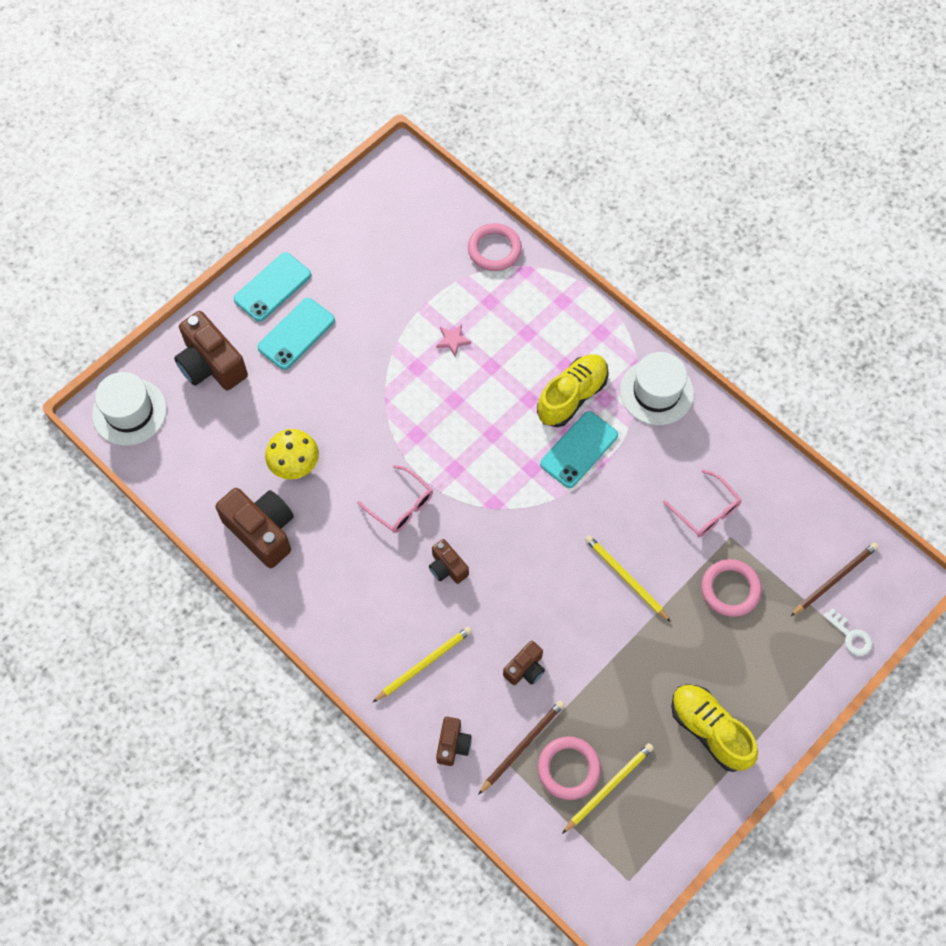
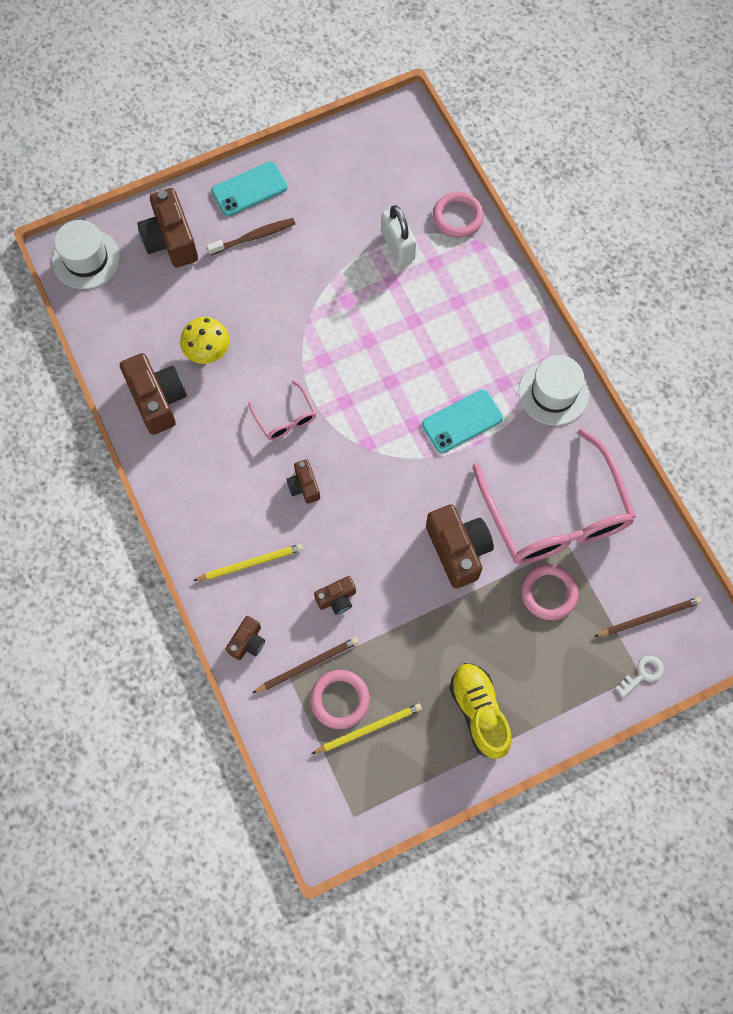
camera: 20 degrees right, 5 degrees up
(296, 334) = (254, 237): turquoise phone -> brown toothbrush
(446, 297) = (398, 246): none -> white padlock
(453, 340) = (388, 287): pink star -> none
(572, 396) = (475, 371): yellow shoe -> none
(625, 578) = (458, 550): yellow pencil -> brown camera
(706, 511) = (555, 515): pink glasses -> pink glasses, size x2.28
(851, 636) = (643, 674): white key -> white key turned 105 degrees counterclockwise

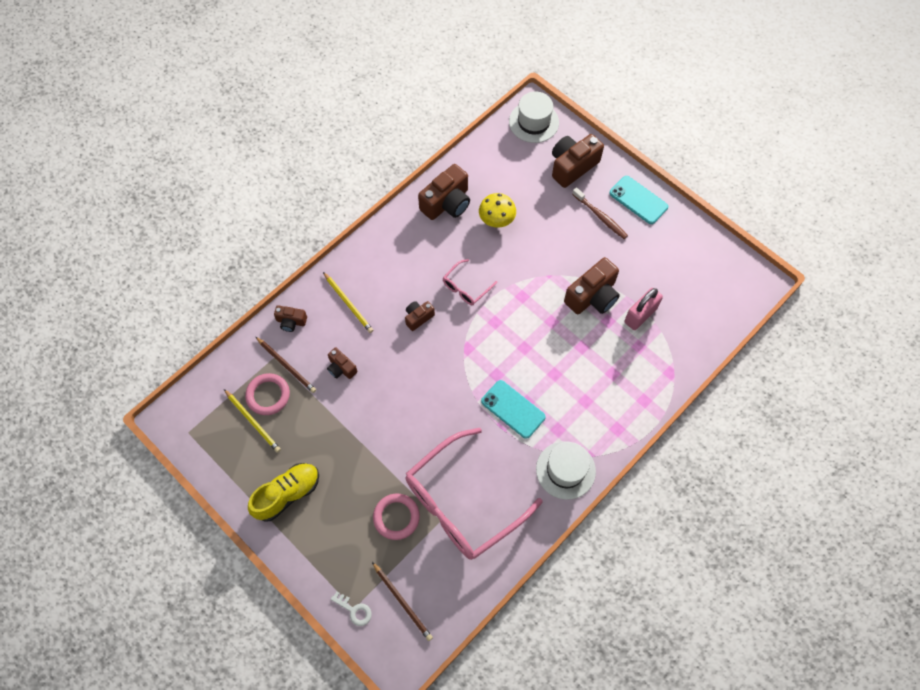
camera: 70 degrees right, 5 degrees down
(398, 246) = (640, 315): white padlock -> pink padlock
(458, 217) = (687, 350): pink ring -> none
(458, 550) = (407, 439): brown camera -> brown camera (592, 296)

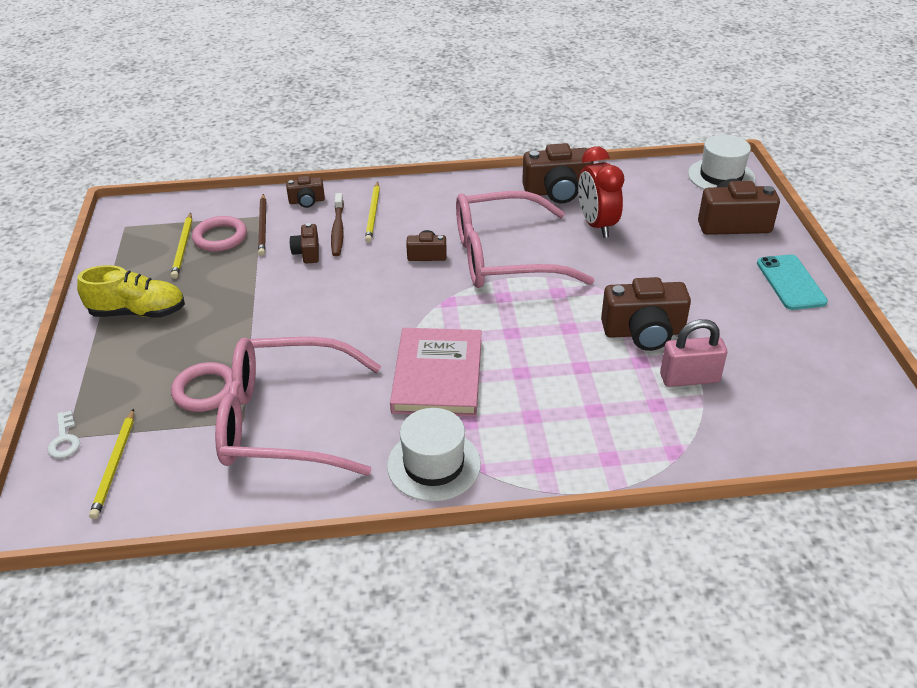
camera: 40 degrees right, 25 degrees down
(291, 322) = (307, 201): brown camera -> brown camera turned 60 degrees counterclockwise
(402, 602) = (115, 465): brown pencil -> yellow pencil
(466, 287) = (503, 257): pink glasses -> pink glasses, size x2.28
(496, 220) = (597, 225): yellow mushroom -> red clock
(513, 409) = (437, 375): turquoise phone -> pink book
(600, 217) = (725, 275): brown toothbrush -> brown toothbrush (338, 230)

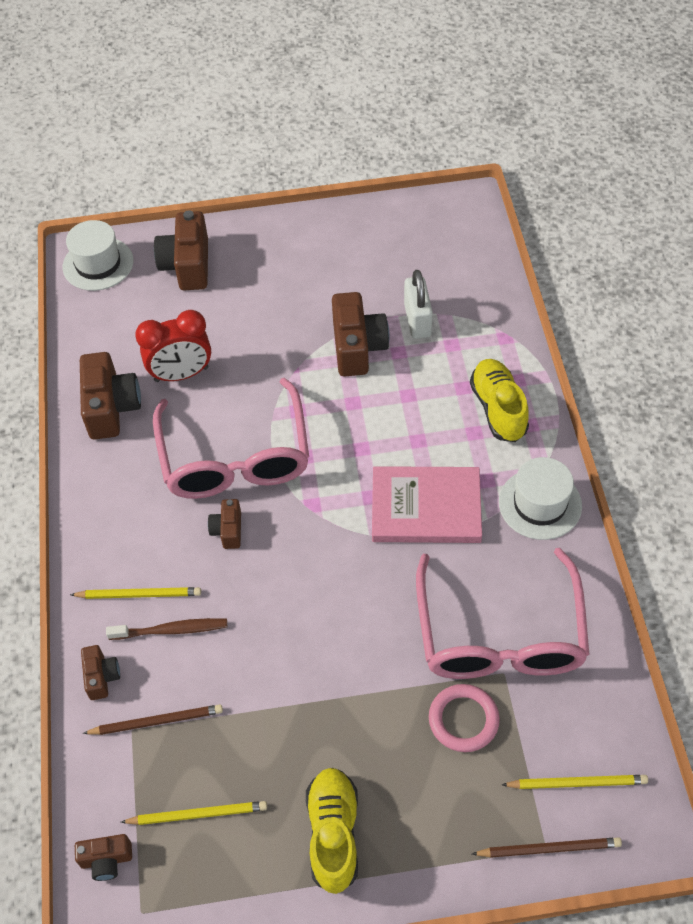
camera: 90 degrees left, 15 degrees up
(64, 440) = (549, 848): white key -> brown pencil
(220, 237) = (177, 771): pink ring -> none
(307, 253) = (217, 658): brown camera -> brown camera (106, 860)
(565, 439) = (498, 409): none -> yellow shoe
(689, 378) = (417, 320): pink padlock -> white padlock
(790, 282) = (284, 237): turquoise phone -> none

